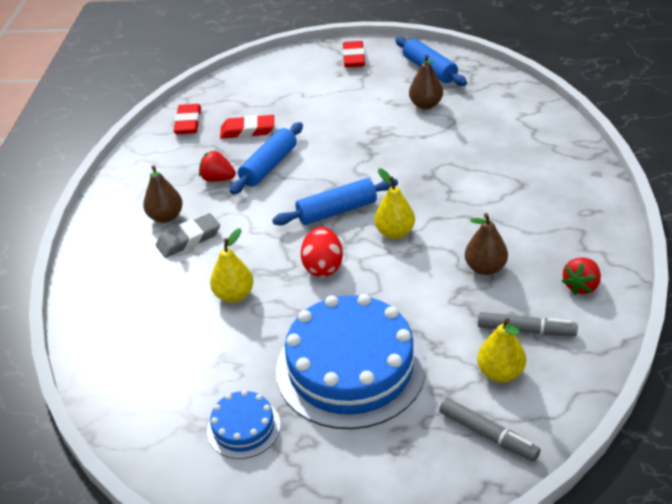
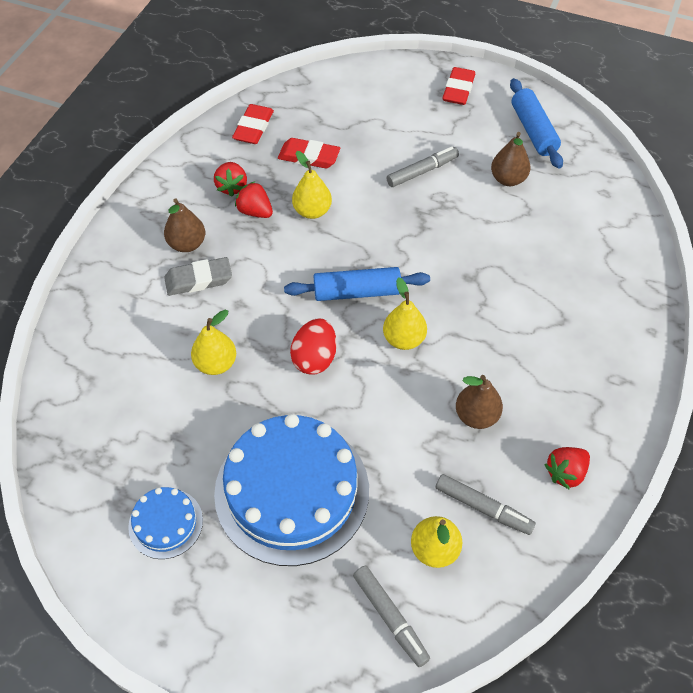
camera: 15 degrees right, 15 degrees up
(188, 167) = (232, 187): none -> red strawberry
(269, 166) = (312, 211): blue rolling pin -> yellow pear
(351, 117) = (422, 171): none -> grey marker

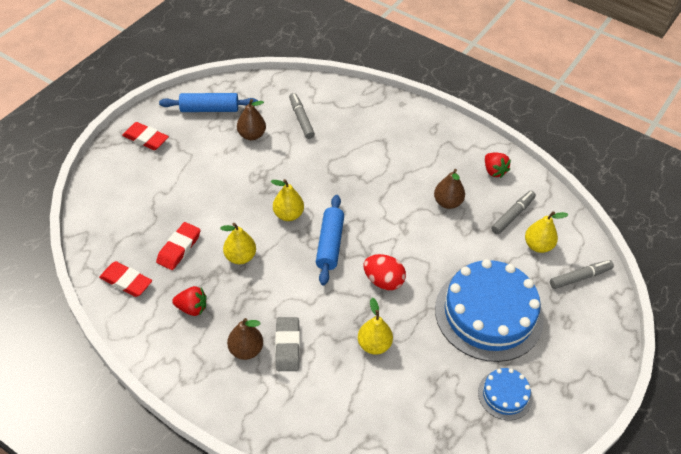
camera: 80 degrees left, 5 degrees down
(255, 211) = (226, 295): red strawberry -> none
(404, 339) = (379, 226): yellow pear -> yellow pear (288, 215)
(422, 171) = (225, 180): grey marker -> grey marker (301, 119)

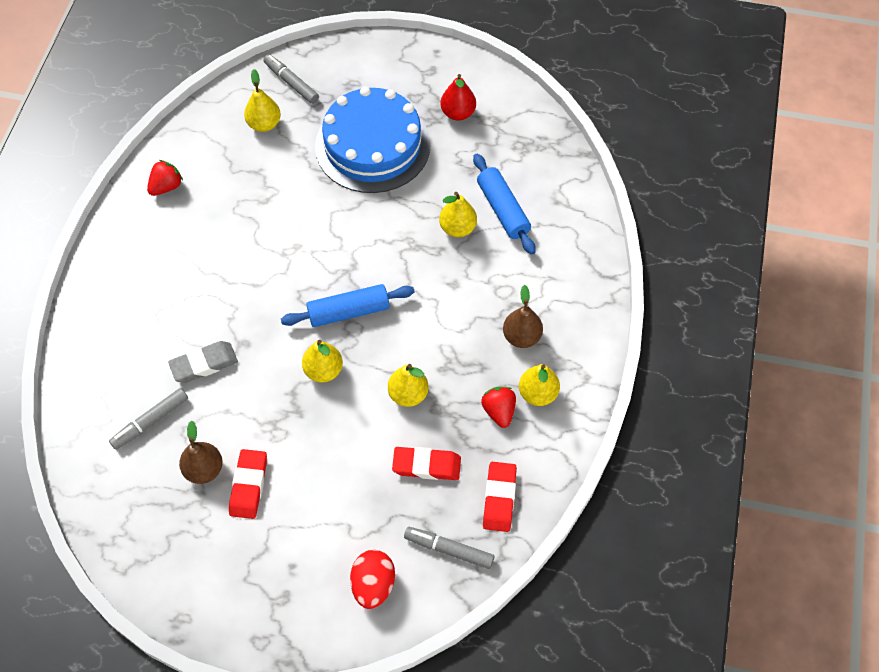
camera: 110 degrees left, 10 degrees up
(146, 139) = (263, 604): red eraser -> red eraser (248, 485)
(190, 340) = (538, 393): none -> yellow pear
(209, 109) = (172, 548): blue rolling pin -> blue rolling pin (503, 209)
(287, 346) = (498, 301): grey eraser -> grey eraser (204, 364)
(383, 281) = (375, 245): red egg -> red egg (373, 585)
(447, 202) = (236, 218): brown pear -> none
(505, 395) = (458, 113): blue cake -> red pear
(513, 215) = (230, 154): grey marker -> grey marker (449, 549)

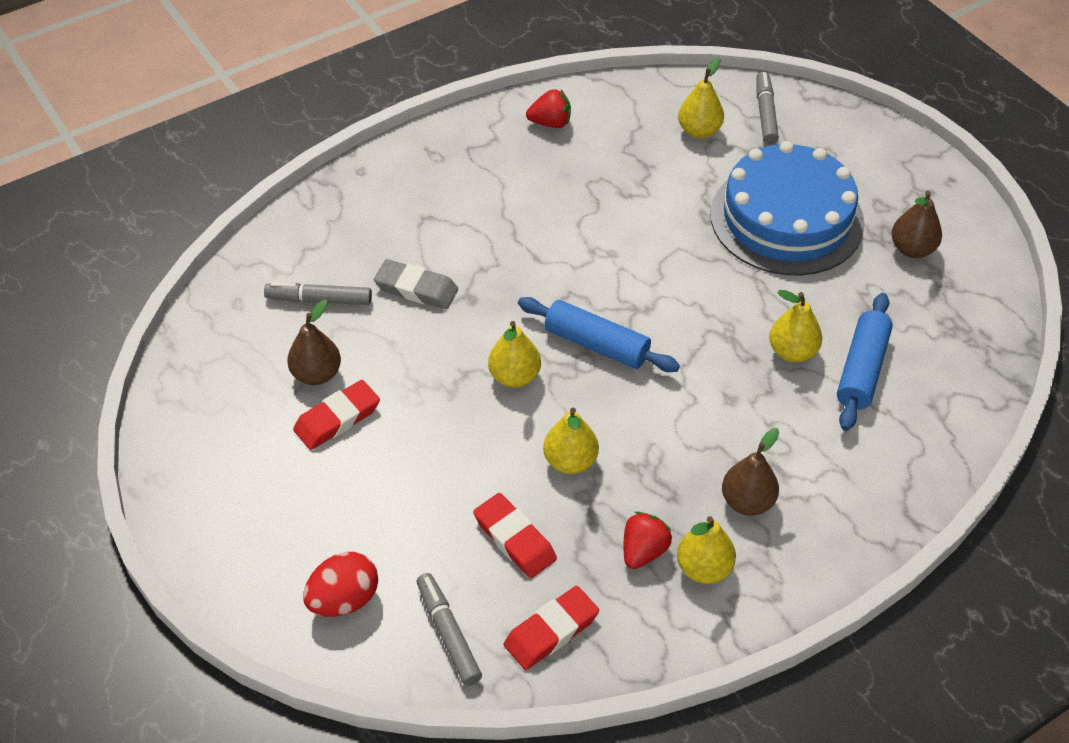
camera: 45 degrees right, 10 degrees down
(458, 113) = (912, 249): red pear -> brown pear

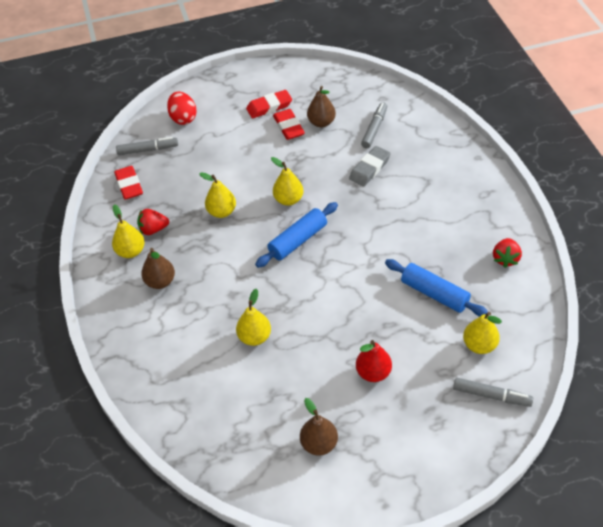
camera: 110 degrees right, 0 degrees up
(514, 539) = (185, 181): red eraser -> red eraser (269, 107)
(643, 551) = (153, 229): red strawberry -> red strawberry turned 120 degrees clockwise
(786, 218) = (373, 373): blue cake -> red pear
(862, 370) = (225, 371): blue rolling pin -> blue rolling pin (434, 294)

